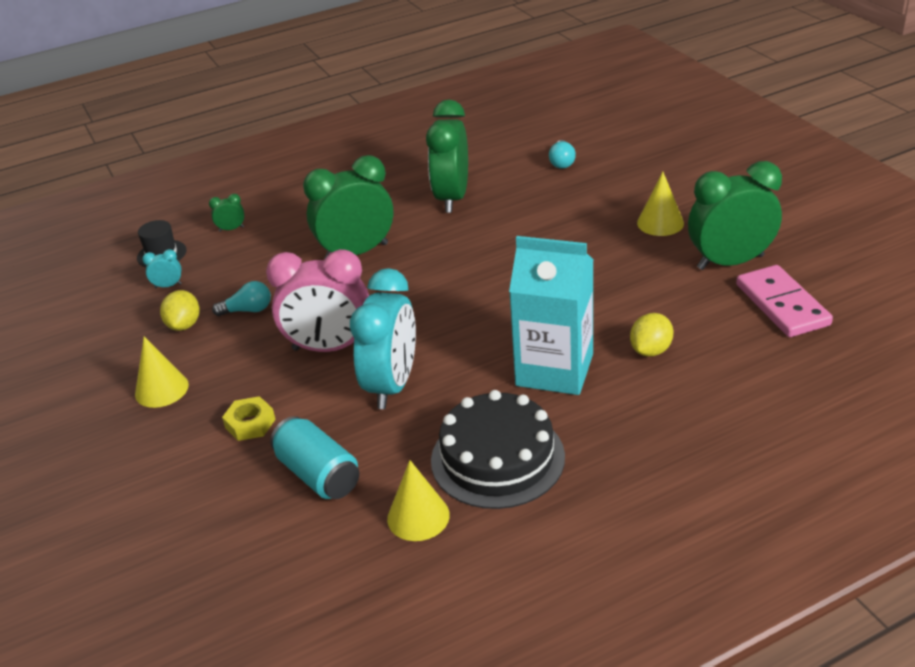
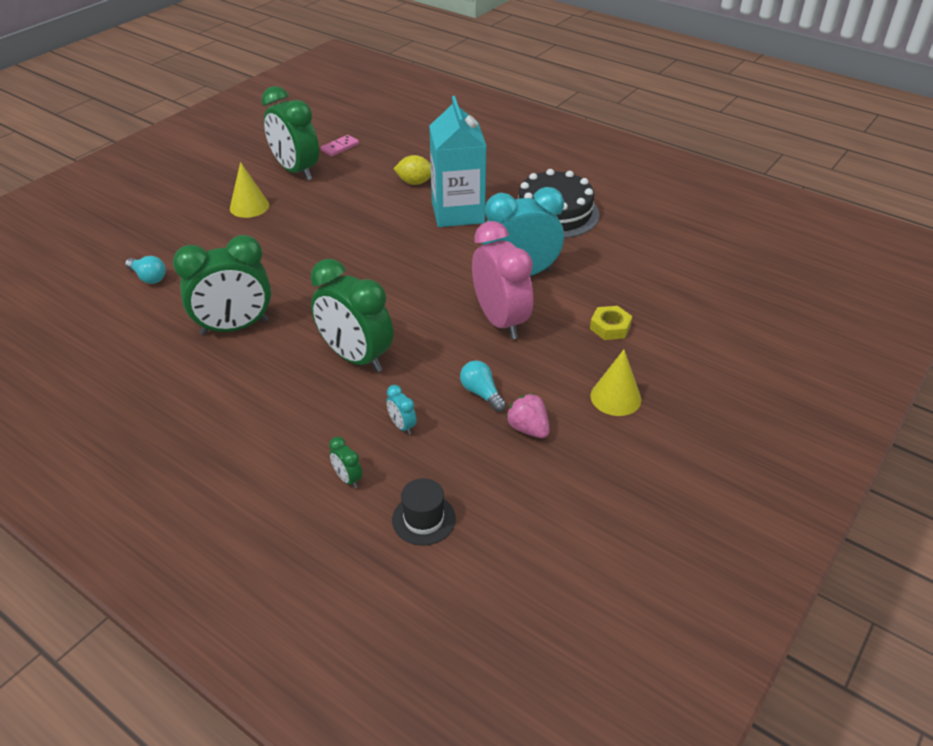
camera: 120 degrees left, 5 degrees up
(168, 286) = (477, 478): turquoise clock -> turquoise clock (402, 426)
(184, 325) = (528, 429): yellow lemon -> pink strawberry
(318, 474) = (627, 276): turquoise can -> none
(418, 516) = (623, 227): yellow cone -> none
(562, 162) = (148, 277): turquoise light bulb -> turquoise light bulb turned 60 degrees clockwise
(782, 305) = (340, 147): pink domino -> pink domino, size x0.54

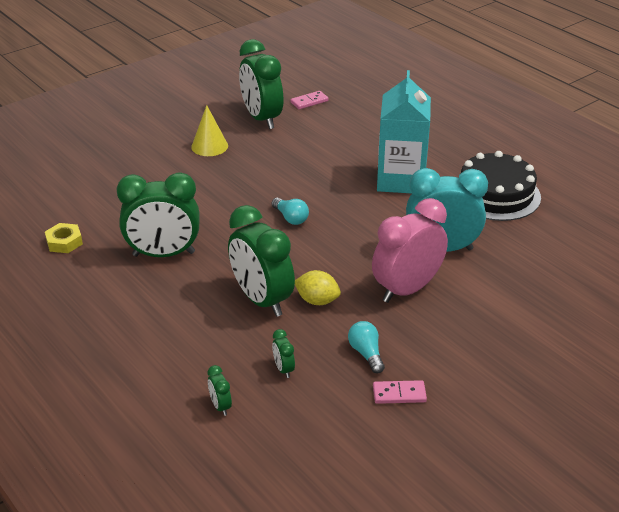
camera: 15 degrees right, 5 degrees down
(148, 277) = (103, 197): turquoise light bulb -> turquoise light bulb (291, 218)
(402, 426) = (283, 369): turquoise clock -> green clock
(415, 182) = (369, 145): yellow lemon -> yellow lemon (317, 301)
(423, 519) = (276, 455): black hat -> none
(500, 321) = (407, 289): pink clock -> pink clock turned 120 degrees counterclockwise
(528, 429) = (399, 394): pink strawberry -> pink domino
(610, 327) = (512, 314): yellow nut -> yellow nut (64, 242)
(615, 397) = (494, 381): yellow cone -> none

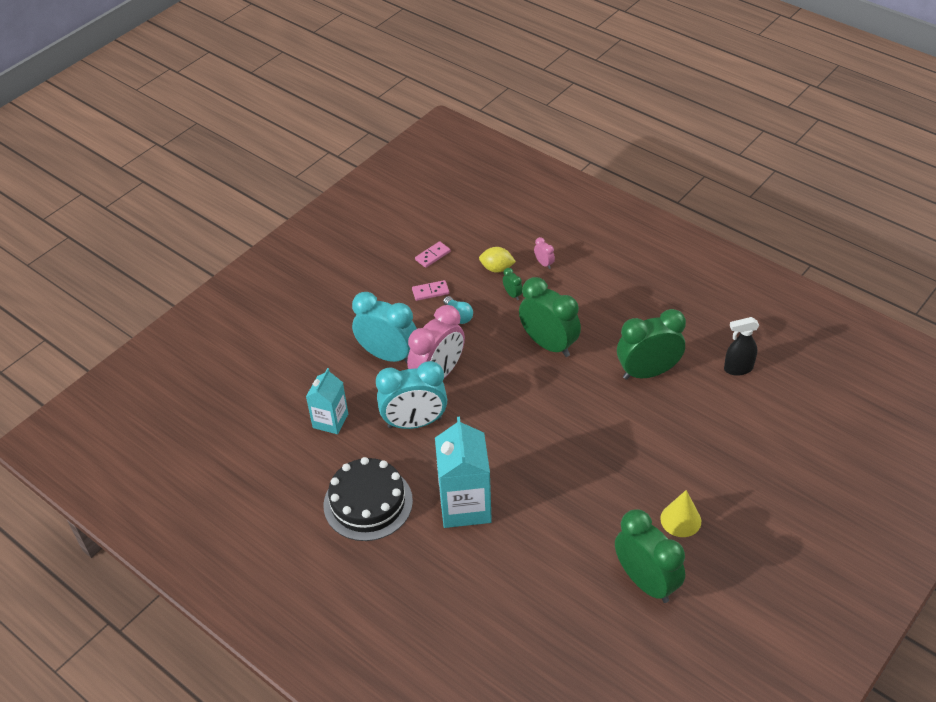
camera: 170 degrees right, 10 degrees up
(64, 242) = (738, 369): yellow nut -> black spray bottle
(220, 406) = (544, 264): green clock -> pink clock
(291, 218) = (556, 433): turquoise light bulb -> none
(309, 102) = (602, 629): pink domino -> pink domino (432, 256)
(317, 301) = (506, 352): yellow lemon -> yellow lemon (497, 268)
(467, 321) = (388, 355): none -> turquoise clock
(538, 264) = (330, 421): none -> turquoise carton

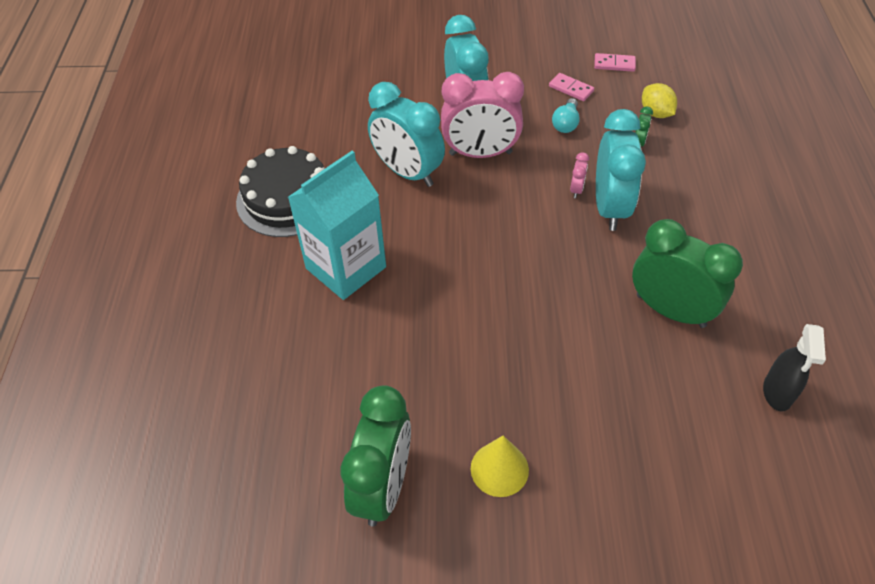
camera: 50 degrees right, 5 degrees up
(330, 421) = (354, 119): turquoise carton -> none
(544, 264) = (707, 141): pink clock -> pink clock (576, 189)
(549, 344) = (610, 207): green clock -> turquoise clock
(738, 369) = (777, 393): black spray bottle -> black spray bottle turned 120 degrees counterclockwise

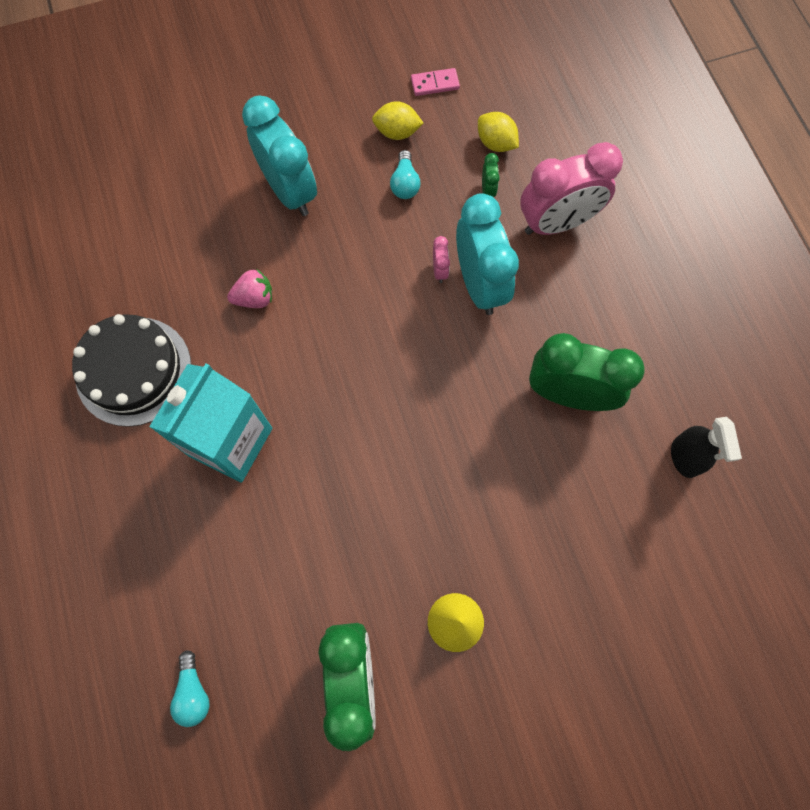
camera: 20 degrees left, 20 degrees up
(231, 452) = (193, 692): none -> turquoise light bulb
(408, 172) = (254, 298): turquoise clock -> pink strawberry
(480, 153) = (325, 250): pink clock -> pink clock (557, 223)
(571, 89) = (397, 132): pink domino -> yellow lemon

